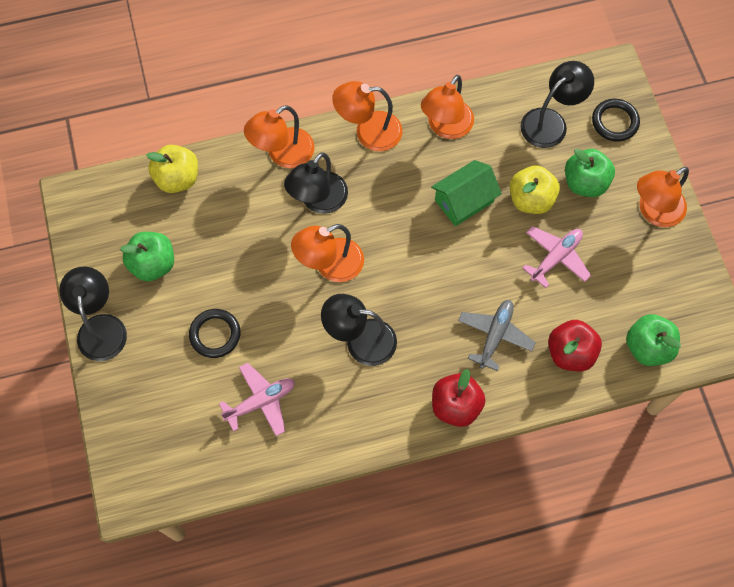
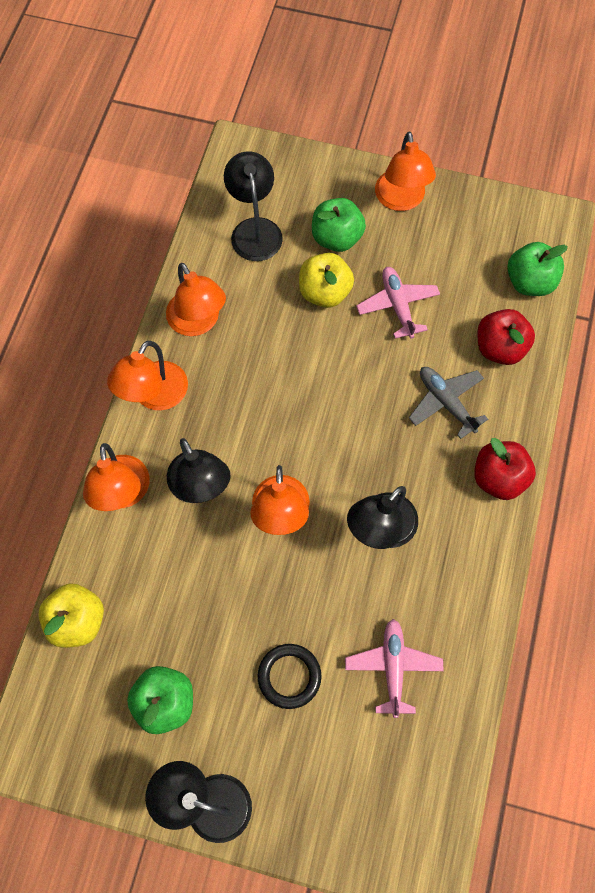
camera: 60 degrees left, 0 degrees up
(464, 201) = (289, 351): green house -> none
(615, 122) = (290, 178): black ring -> none

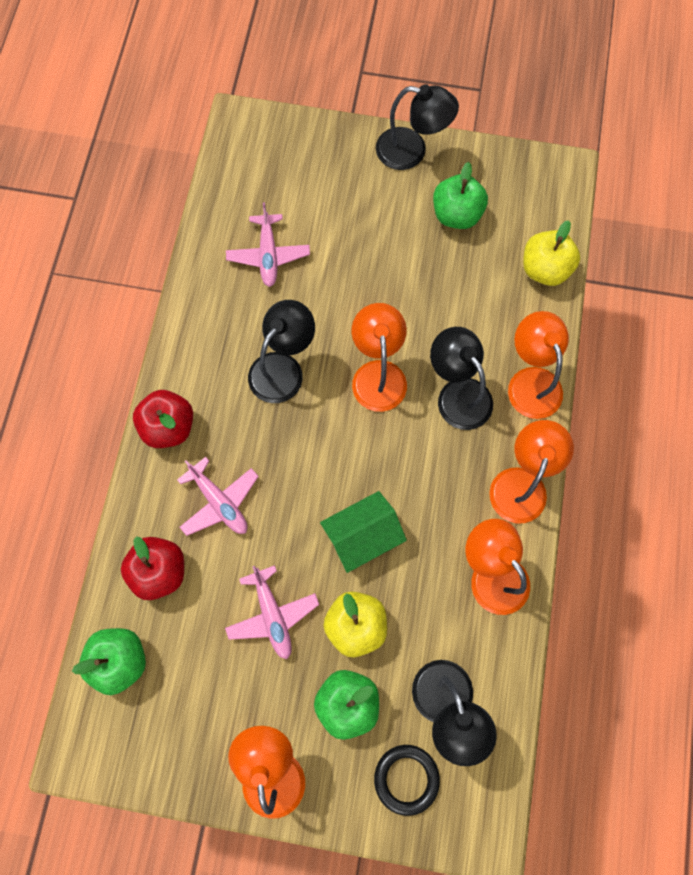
camera: 175 degrees right, 5 degrees up
(289, 676) = (356, 242): black ring -> black ring (406, 778)
(312, 362) = (362, 536): none -> green house
(446, 402) = (219, 502): grey plane -> pink plane

